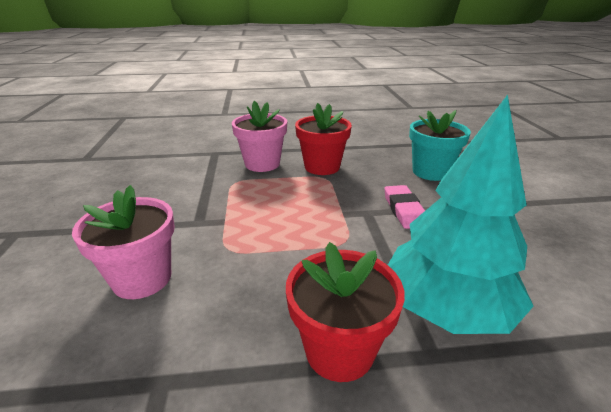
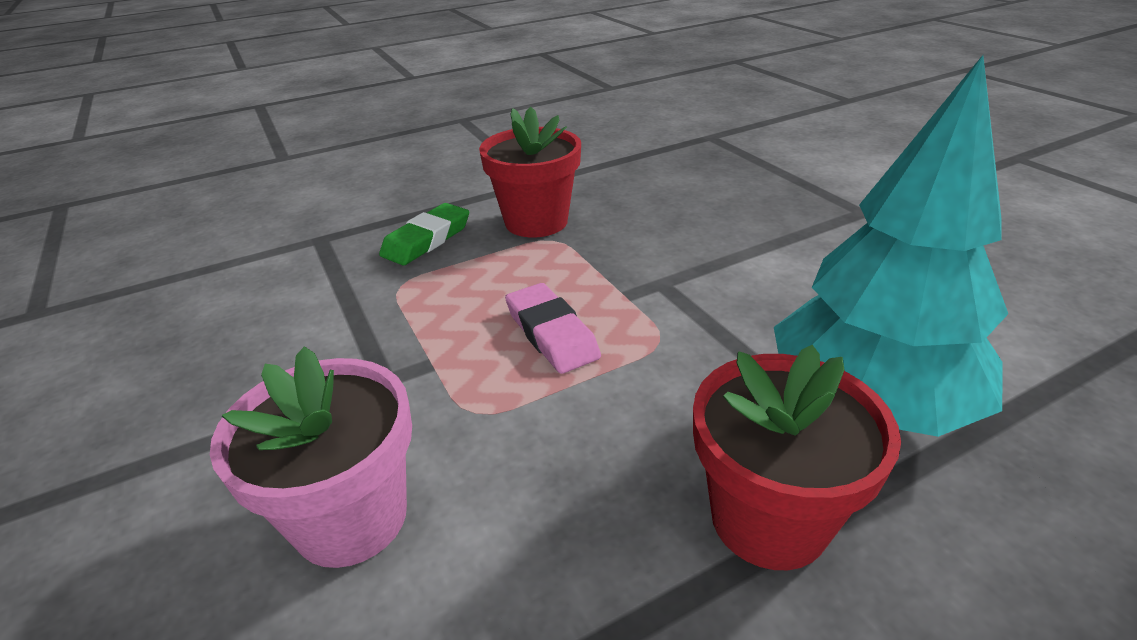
camera: 20 degrees left, 5 degrees up
(262, 164) = (427, 240): pink flower pot -> green eraser
(404, 210) = (713, 264): pink eraser -> pink eraser (551, 333)
(431, 172) = (711, 192): turquoise flower pot -> none

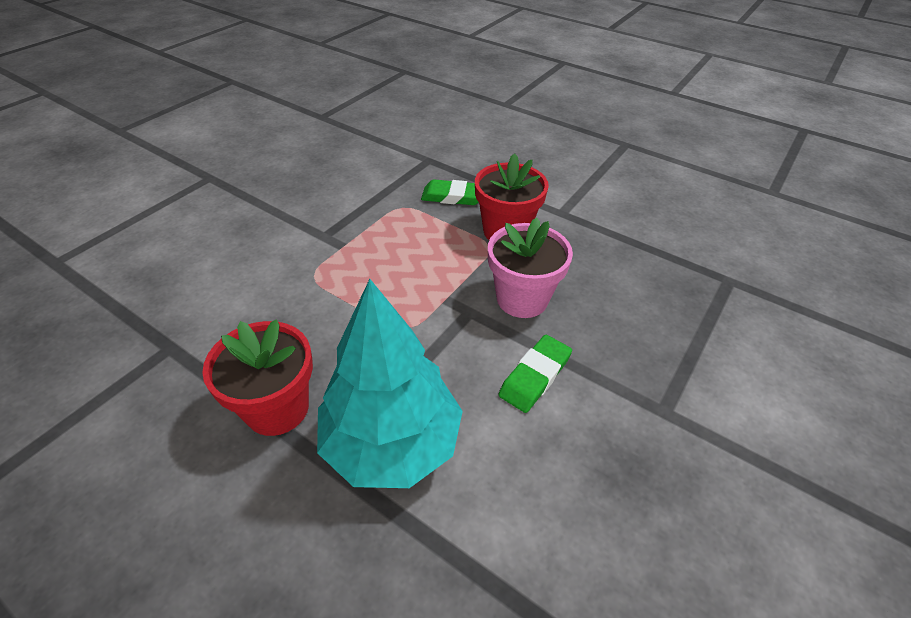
camera: 60 degrees right, 10 degrees up
(351, 518) = (236, 265): pink flower pot -> pink flower pot (522, 299)
(551, 333) = (389, 280): pink eraser -> none
(791, 266) = (535, 376): none -> green eraser

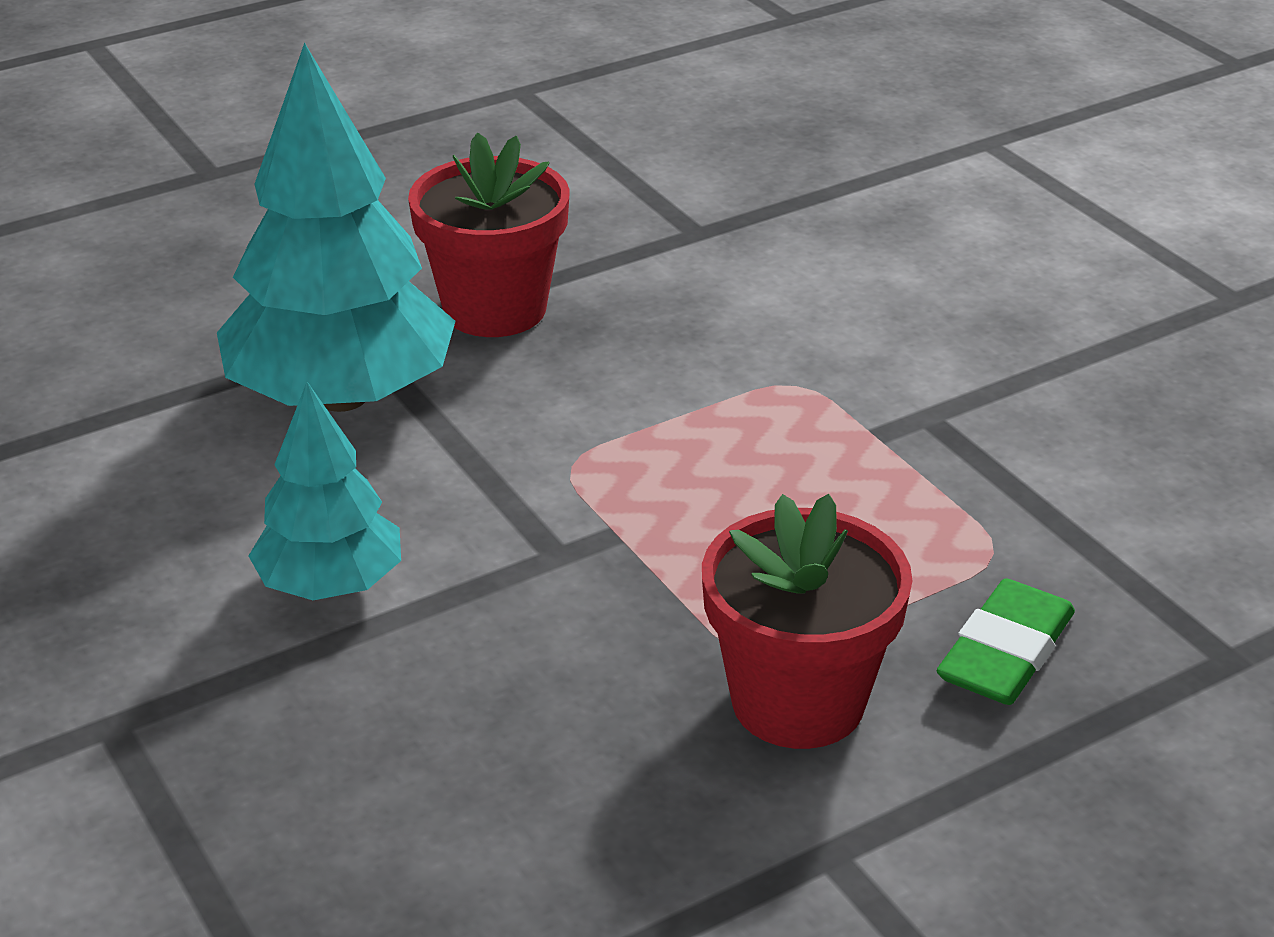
camera: 115 degrees right, 10 degrees down
(522, 299) = (540, 642): pink flower pot -> none
(535, 376) = (331, 585): green eraser -> turquoise tree

